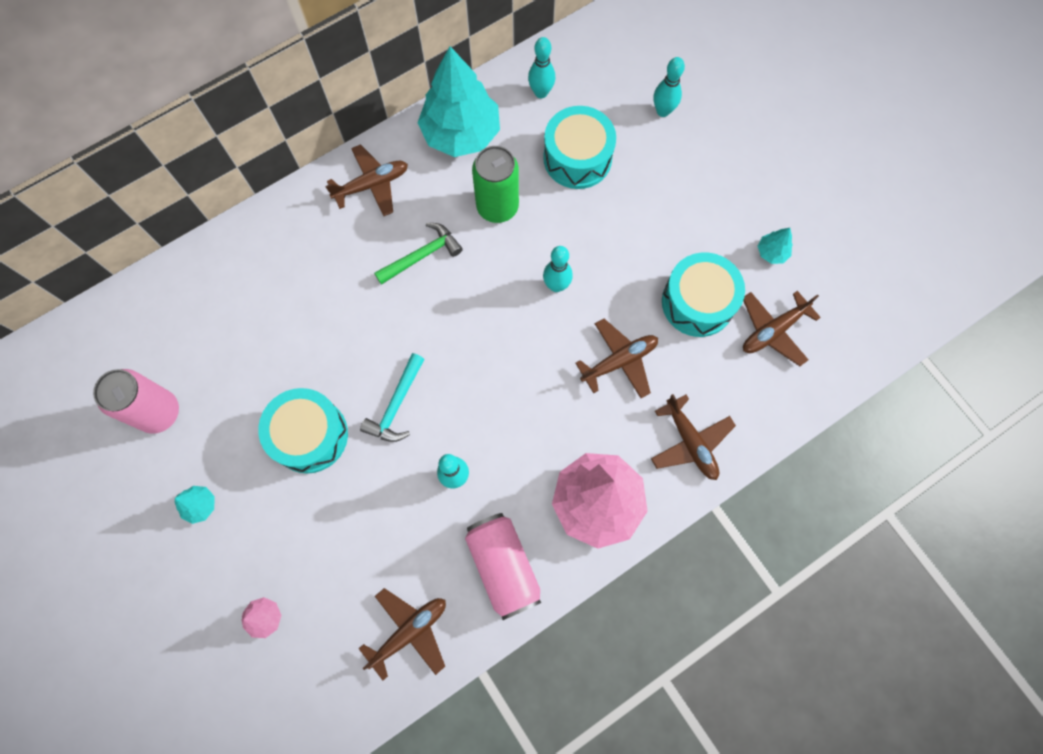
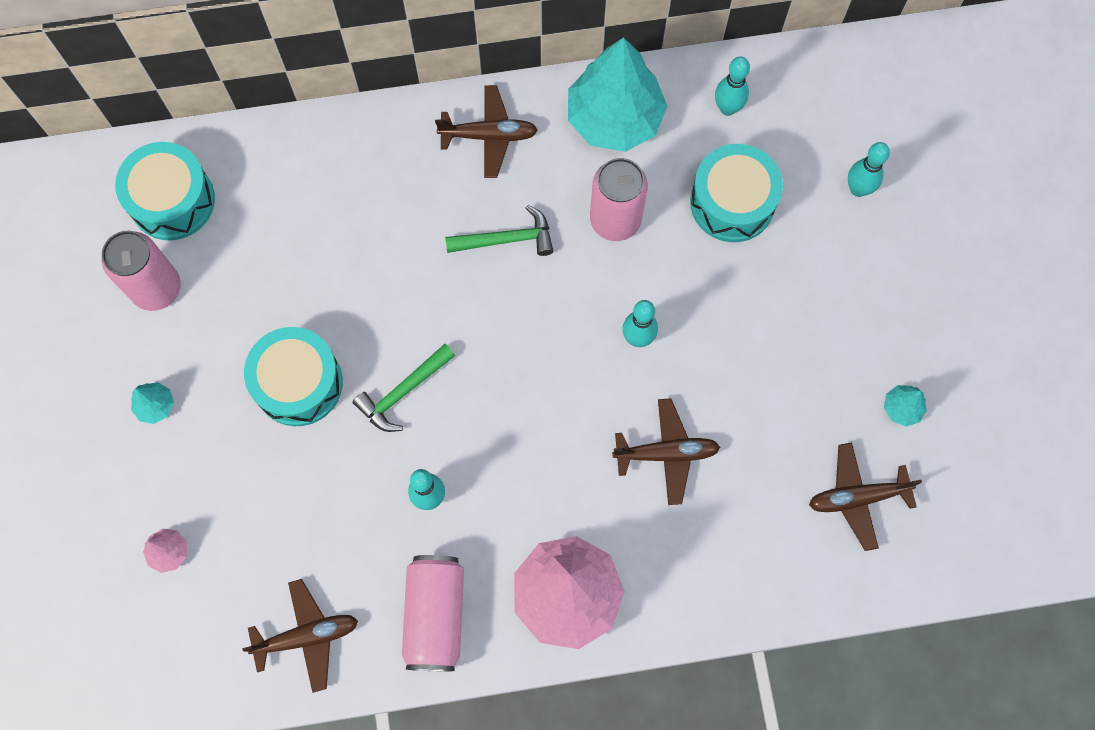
camera: 25 degrees right, 0 degrees up
(396, 405) = (403, 392): turquoise hammer -> green hammer
(497, 206) = (615, 220): green can -> pink can
(690, 442) = (701, 578): brown plane -> none
(697, 302) = (787, 427): turquoise drum -> turquoise drum (172, 200)

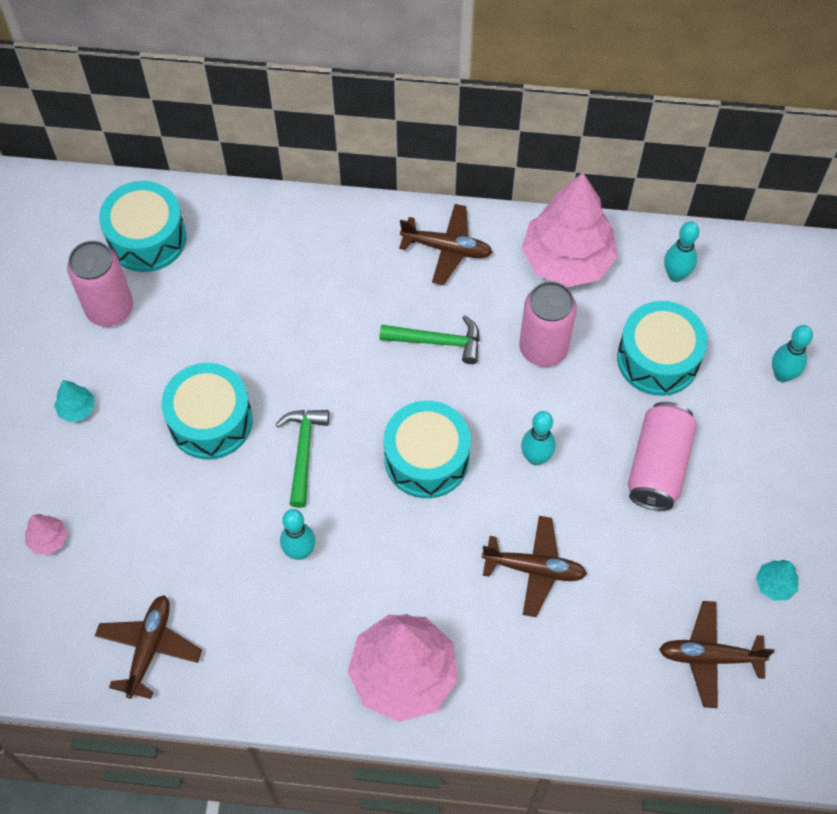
camera: 15 degrees right, 10 degrees down
(307, 636) = (149, 648): brown plane -> brown plane turned 75 degrees counterclockwise
(403, 392) = (303, 452): green hammer -> green hammer turned 120 degrees clockwise
(435, 615) = (273, 660): pink can -> pink can (658, 465)
(529, 367) = (426, 459): none -> turquoise drum
(614, 119) = (567, 260): turquoise tree -> pink tree

